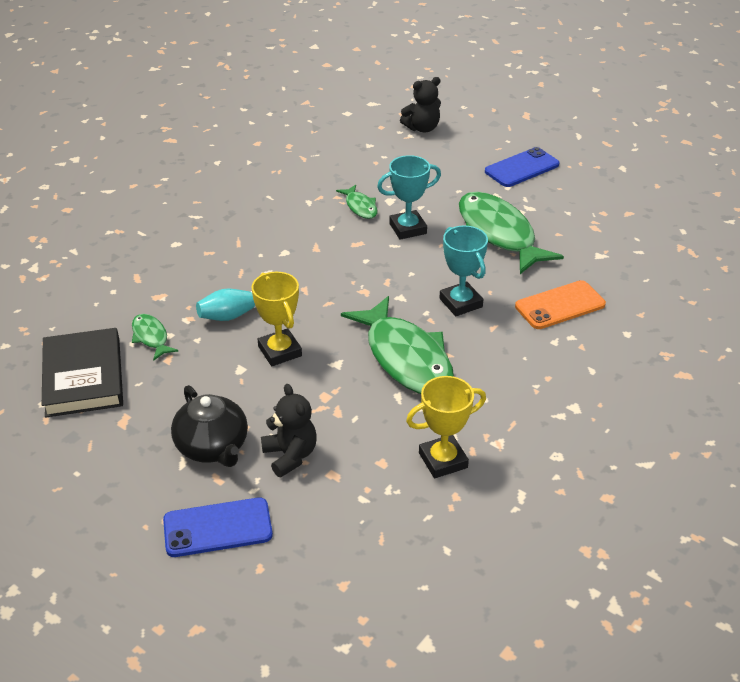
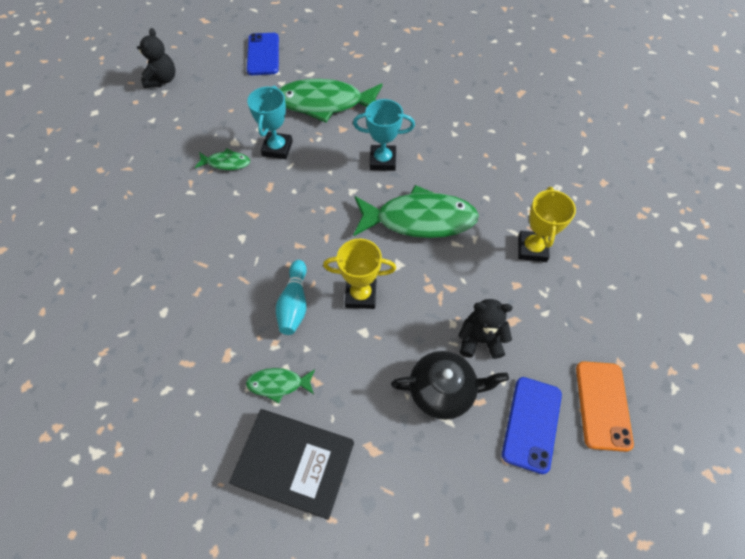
camera: 60 degrees left, 20 degrees up
(560, 305) = (422, 112): orange phone -> orange phone (603, 405)

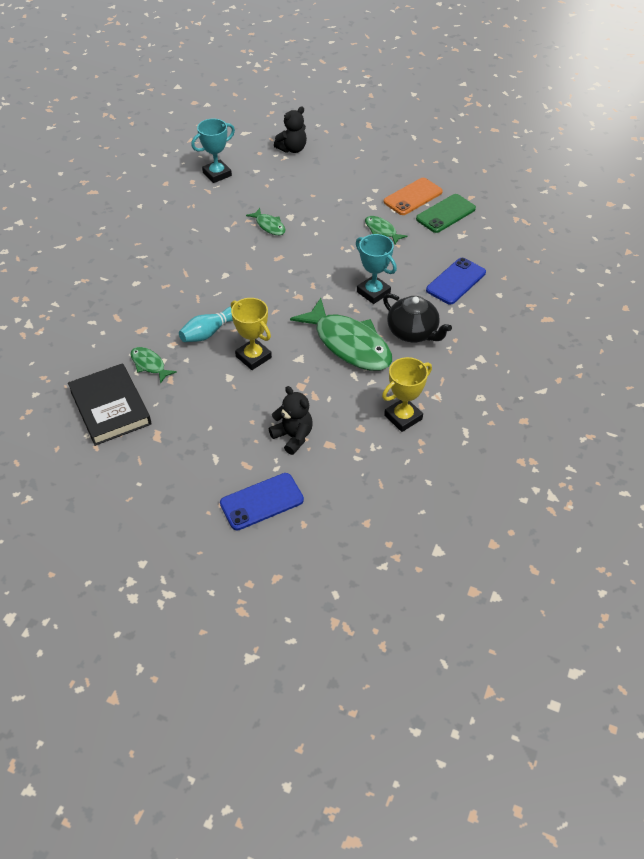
camera: 45 degrees right, 10 degrees down
(263, 54) = (380, 172): blue phone -> blue phone (455, 281)
(277, 148) = (312, 238): turquoise trophy -> turquoise trophy (217, 174)
(325, 103) = (382, 230): green fish -> green fish, size x0.47
(355, 58) = (446, 214): none -> green phone
(442, 390) = (233, 442): black teapot -> black teapot (413, 332)
(603, 405) = (320, 532): orange phone -> orange phone (413, 197)

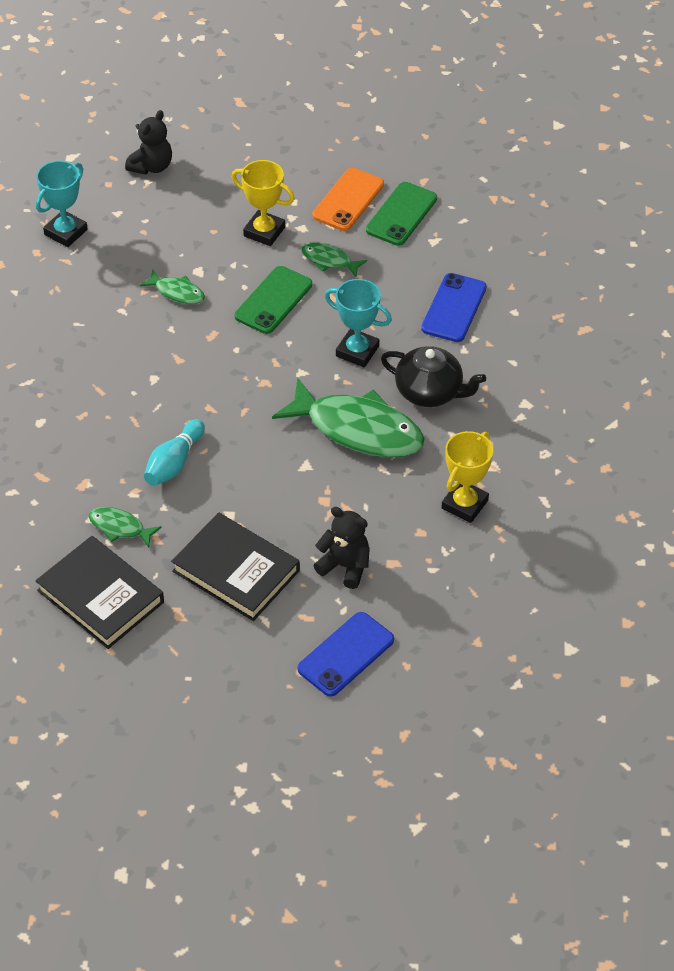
camera: 20 degrees left, 0 degrees up
(213, 417) = (236, 571): none -> black book
(253, 357) = (247, 480): yellow trophy -> yellow trophy (264, 232)
(331, 246) = (273, 300): none -> green phone

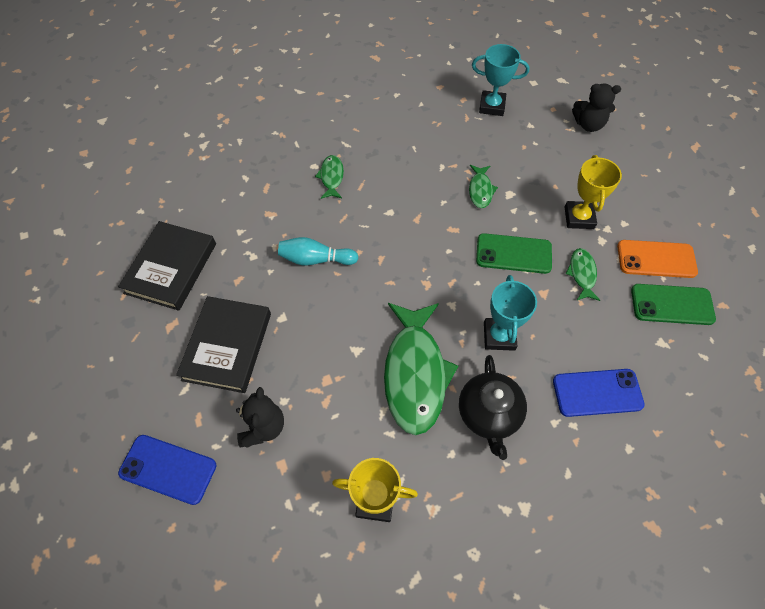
camera: 65 degrees right, 10 degrees up
(120, 527) = (239, 252): green fish -> green fish (331, 177)

